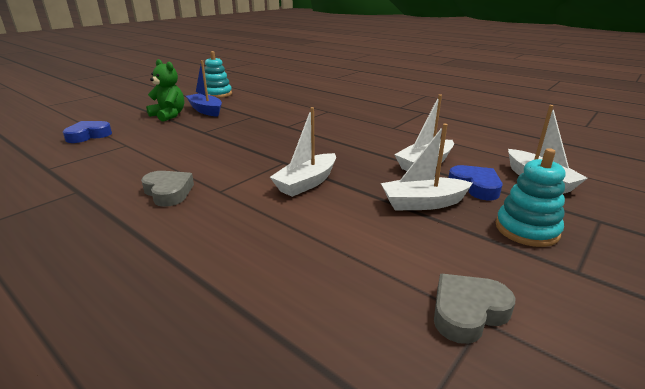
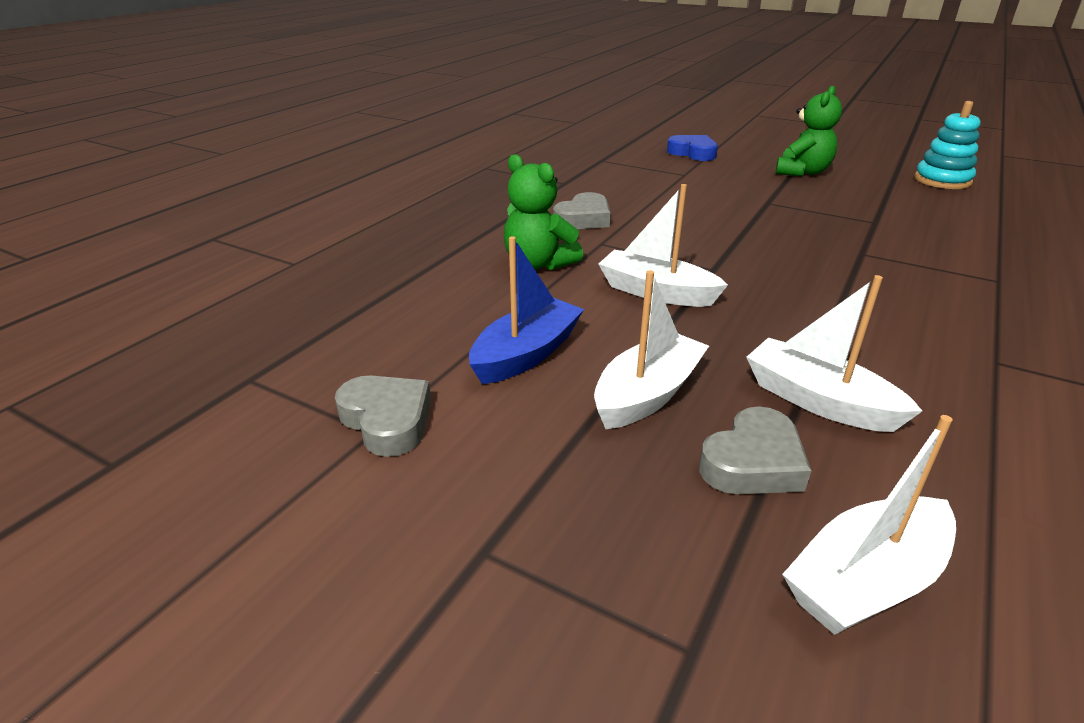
camera: 80 degrees right, 5 degrees up
(206, 110) = (853, 188): blue boat -> blue boat (526, 354)
(238, 221) = (538, 264): none -> green teddy bear
(423, 203) = (647, 394): white boat -> white boat turned 60 degrees clockwise
(475, 186) = (753, 462): blue heart -> grey heart
(526, 229) = (603, 510): turquoise stacking toy -> none

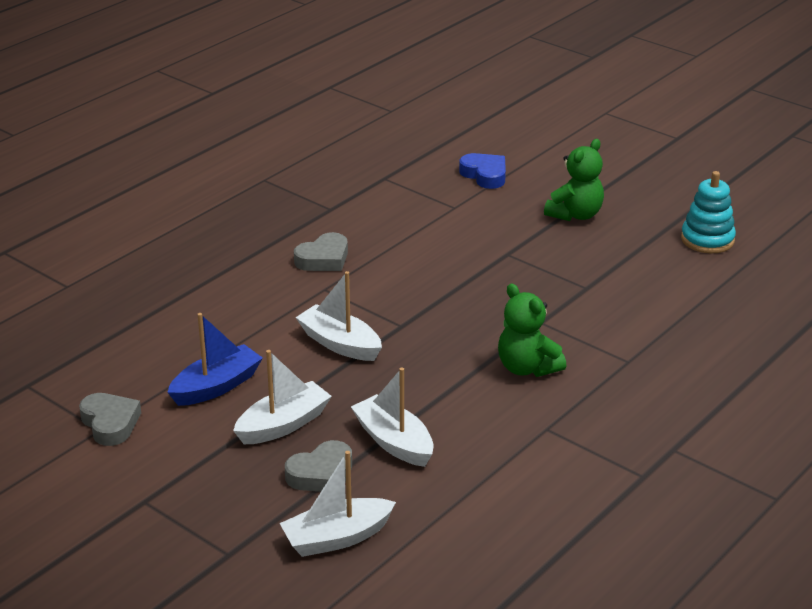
camera: 10 degrees right, 0 degrees up
(538, 264) = (261, 306): green teddy bear -> green teddy bear (527, 368)

